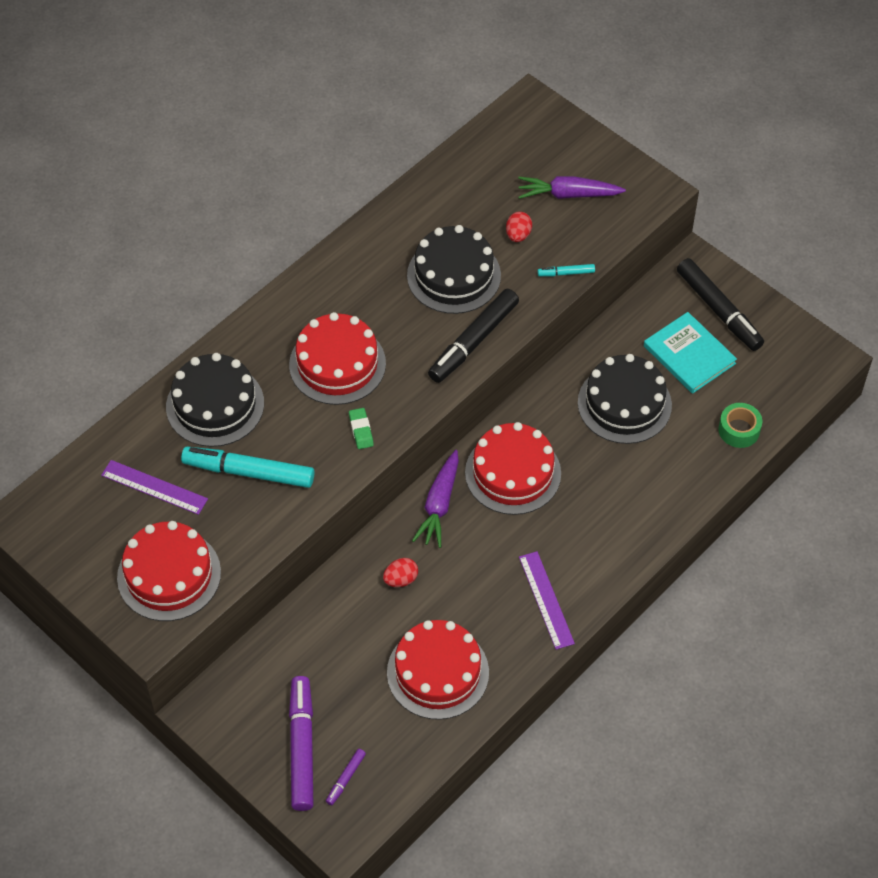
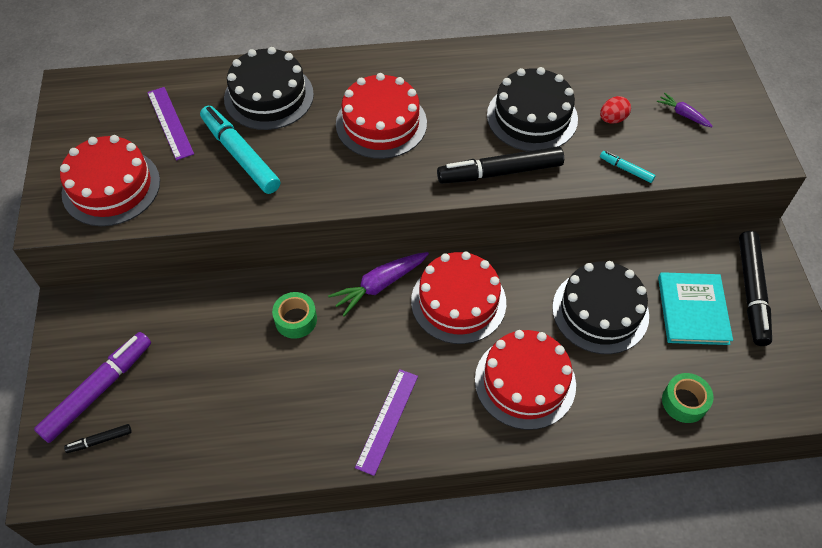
camera: 40 degrees right, 0 degrees up
(345, 779) = (100, 440): purple marker -> black marker
(361, 430) = (348, 180): green eraser -> none
(401, 579) = (296, 320): red egg -> green tape
(438, 672) = (249, 412): red cake -> red cake (525, 382)
(568, 194) = (683, 114): purple carrot -> purple carrot, size x0.57

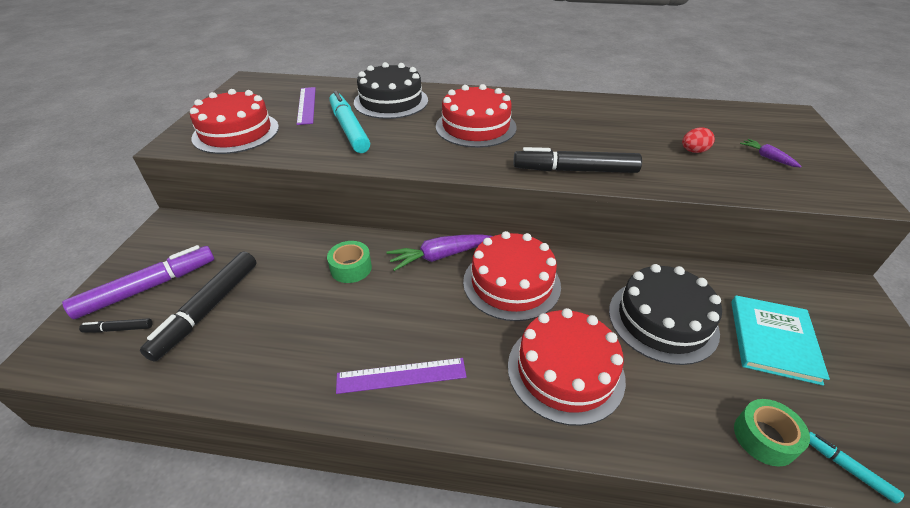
camera: 15 degrees right, 15 degrees down
(387, 421) = (401, 376): purple ruler -> purple ruler turned 45 degrees clockwise
(532, 117) = (614, 140): black cake -> none
(626, 169) = (705, 186): turquoise marker -> turquoise marker (847, 469)
(752, 292) = (846, 336): black marker -> black marker (208, 309)

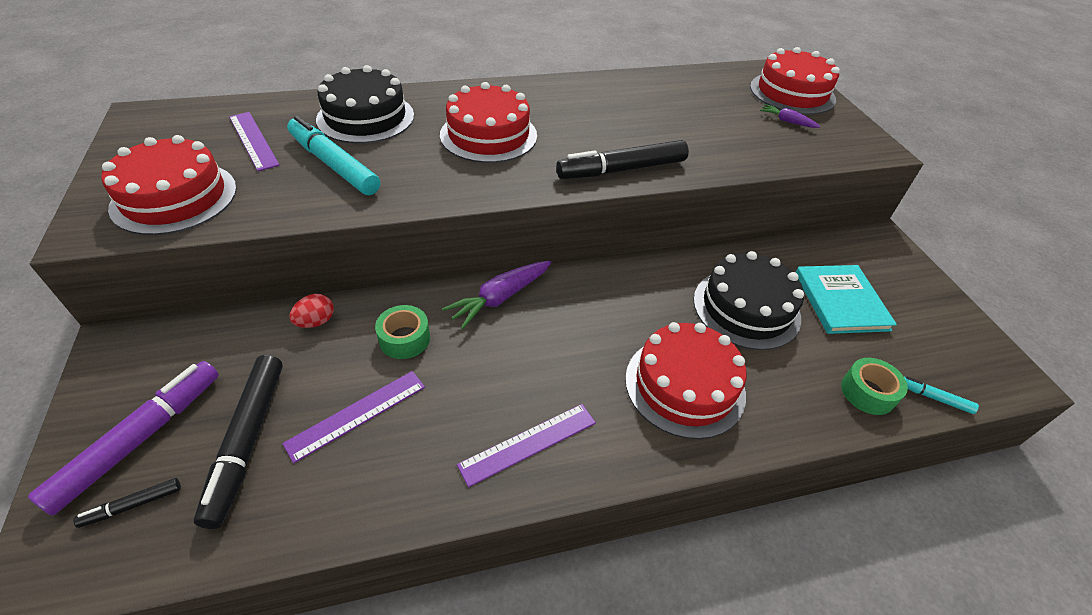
camera: 25 degrees left, 5 degrees up
(287, 312) = (356, 414): none -> purple ruler
(511, 283) = (591, 308): red cake -> red cake (792, 93)
(693, 151) = (721, 126): red egg -> red egg (316, 322)

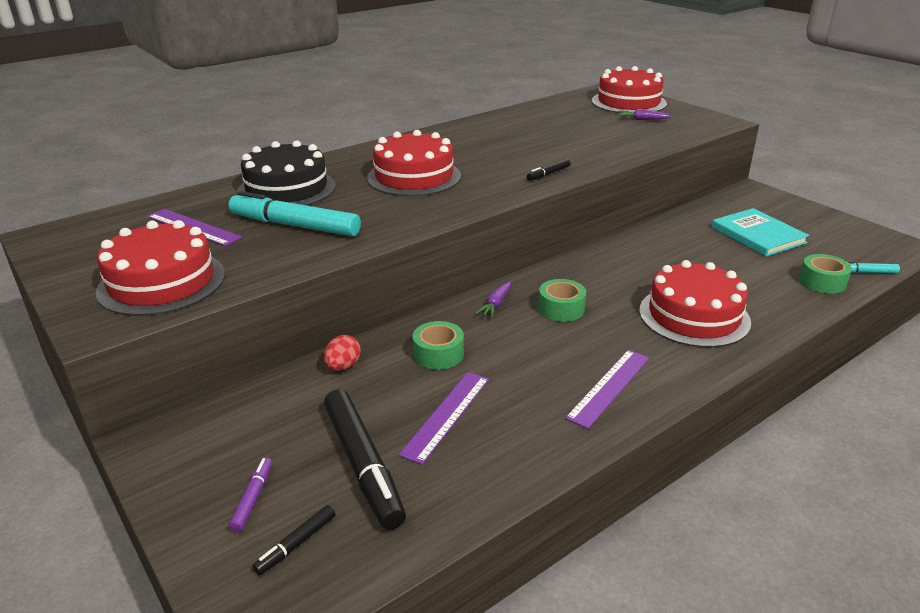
camera: 20 degrees left, 15 degrees down
(140, 439) = (253, 498): purple marker -> purple marker, size x0.46
(500, 298) = (496, 304): purple carrot -> purple carrot, size x0.57
(557, 326) = (561, 308): none -> green tape
(622, 170) = (548, 174): black marker -> black marker, size x0.46
(746, 308) = (695, 257): black cake -> none

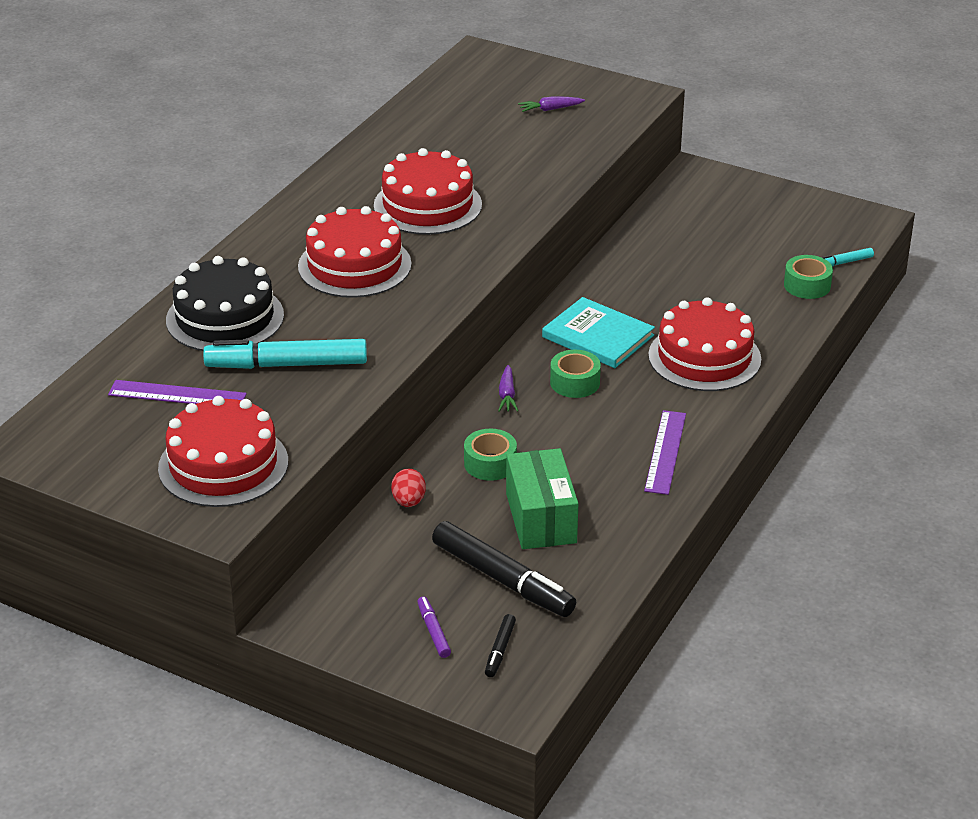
camera: 25 degrees left, 5 degrees up
(446, 415) = (541, 518): purple ruler -> green box
(548, 174) = (500, 226): black marker -> none
(628, 102) = (516, 78): red cake -> red cake (427, 205)
(758, 235) = (724, 238): turquoise book -> turquoise book (598, 336)

